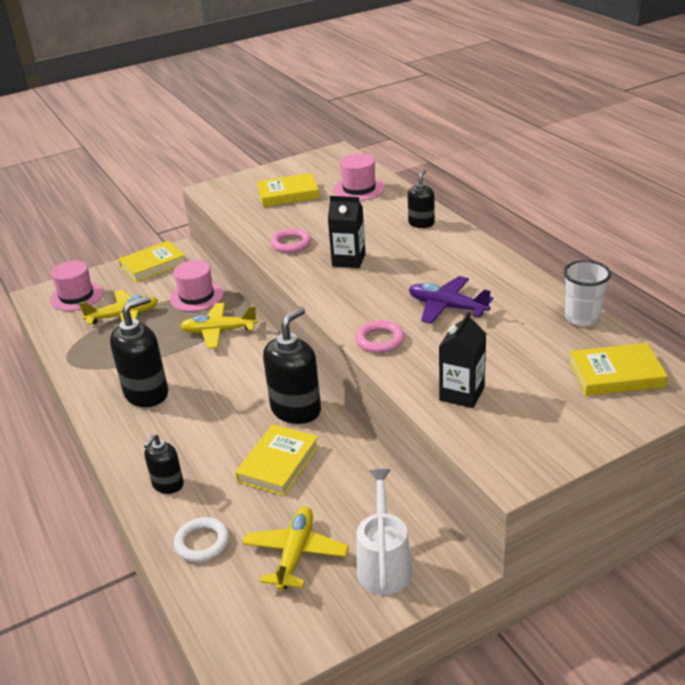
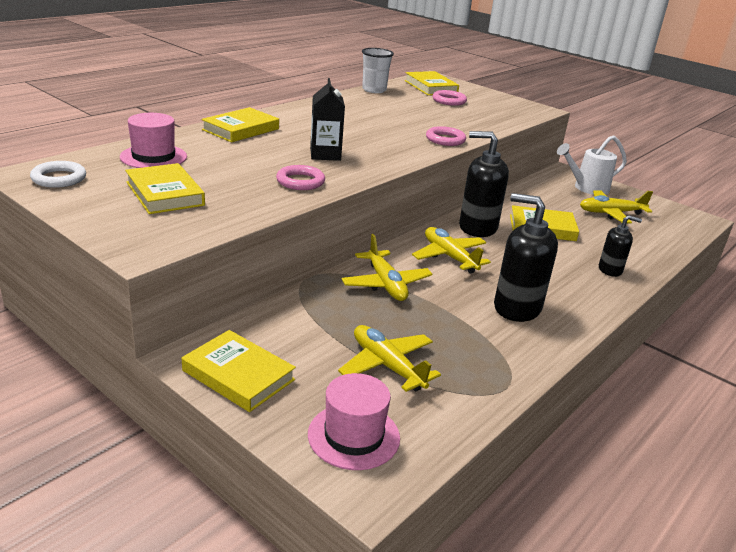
camera: 115 degrees left, 5 degrees down
(197, 296) = (318, 314): pink hat -> none
(202, 543) = (641, 245): white ring -> white ring (59, 178)
(245, 375) = (449, 257): none -> yellow plane
(421, 223) = (241, 129): black soap dispenser -> yellow book
(447, 307) = (384, 121): purple plane -> none
(462, 394) = (484, 118): black carton -> none
(543, 378) = (449, 101): none -> pink ring

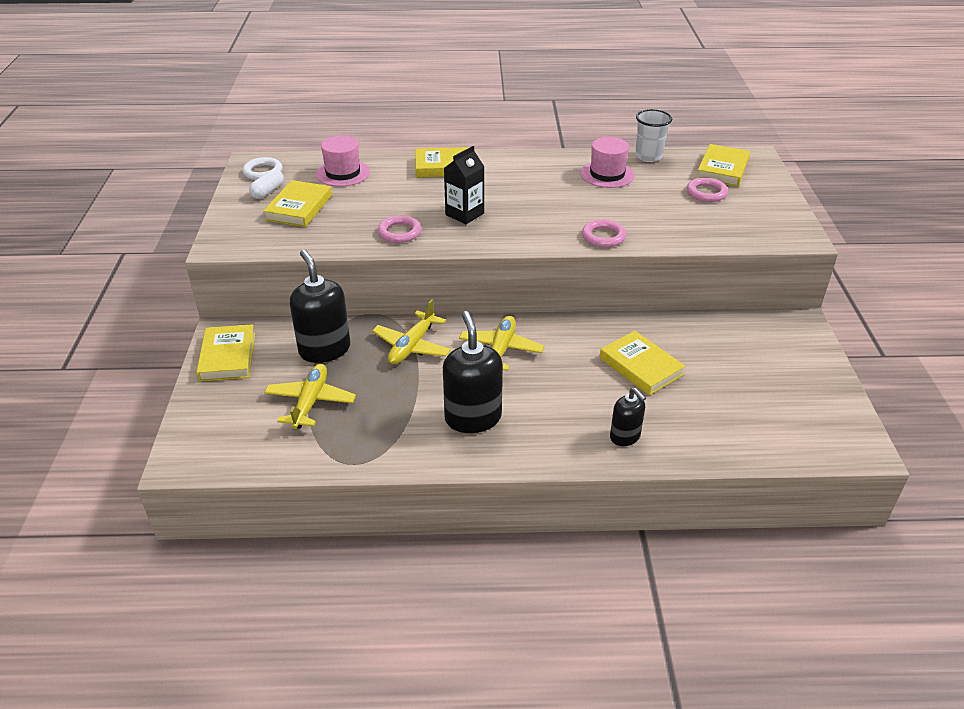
camera: 50 degrees right, 10 degrees up
(100, 191) = (268, 191): none -> white capsule
(354, 436) = (222, 429): pink hat -> pink hat (607, 174)
(477, 227) = (576, 337): black soap dispenser -> black soap dispenser (324, 349)
(586, 188) = (785, 351): white watering can -> none
(611, 213) = (754, 389): yellow plane -> none

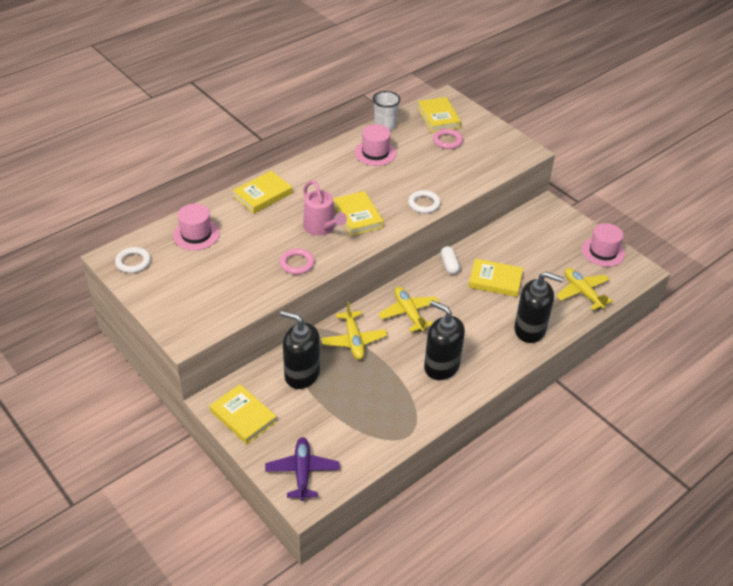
camera: 40 degrees left, 5 degrees up
(212, 435) = (302, 472): none -> purple plane
(268, 191) = (160, 277): white capsule -> white capsule (449, 265)
(299, 208) = (202, 279): yellow book -> yellow book (357, 216)
(310, 402) = (336, 414): yellow plane -> yellow plane (582, 293)
(464, 214) = (322, 228): black carton -> pink watering can
(603, 237) = (424, 204): pink ring -> white ring
(625, 437) = (530, 330): black soap dispenser -> black soap dispenser, size x1.76
(827, 403) = (603, 252): none -> pink hat

